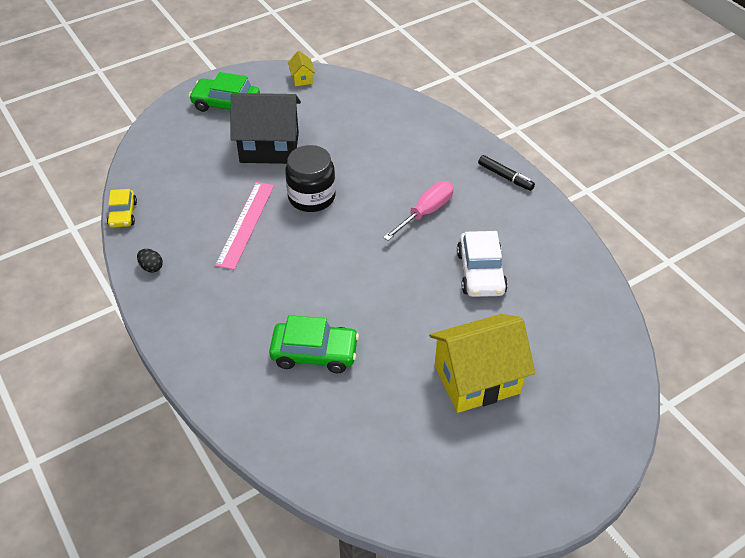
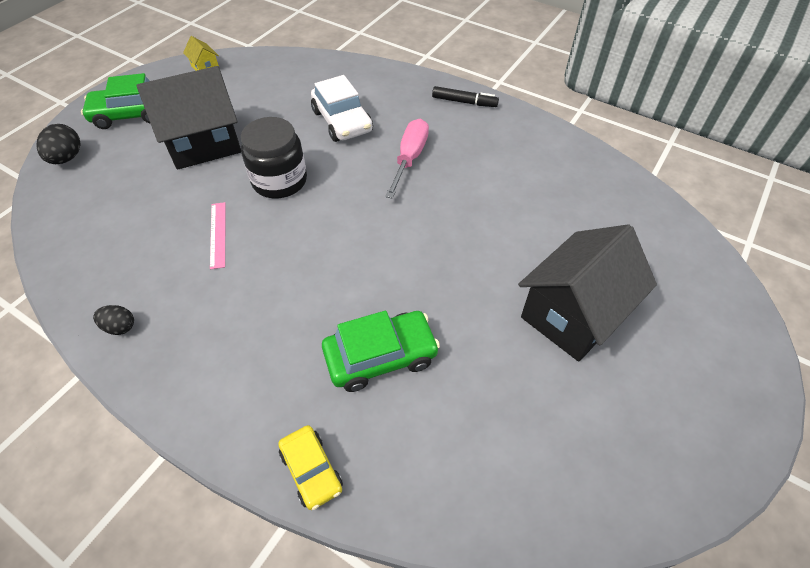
camera: 25 degrees left, 5 degrees up
(123, 214) = (52, 274): yellow car -> yellow car (311, 470)
(165, 127) = (67, 158): none -> black egg
(245, 224) = (218, 234): pink ruler -> pink ruler, size x0.59
(477, 379) = (573, 314): yellow house -> black house
(481, 272) = (502, 200): white car -> white car (342, 121)

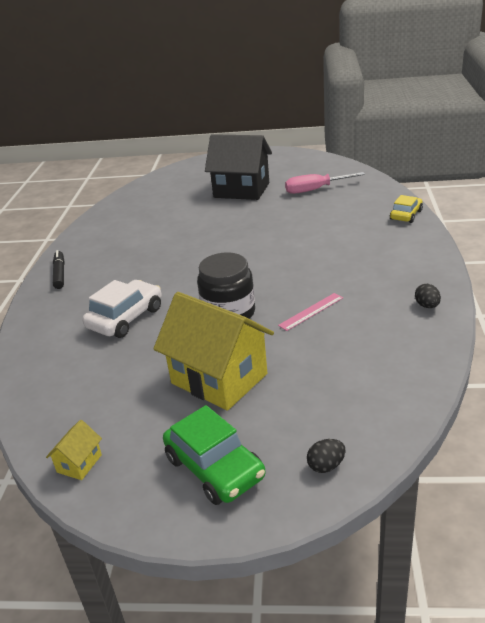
camera: 115 degrees left, 20 degrees down
(67, 158) = (326, 466): black egg -> black egg, size x0.65
(204, 144) = (219, 378): black house -> yellow house
(380, 356) = (327, 222): green car -> none
(409, 158) = (153, 271): pink screwdriver -> pink screwdriver (315, 190)

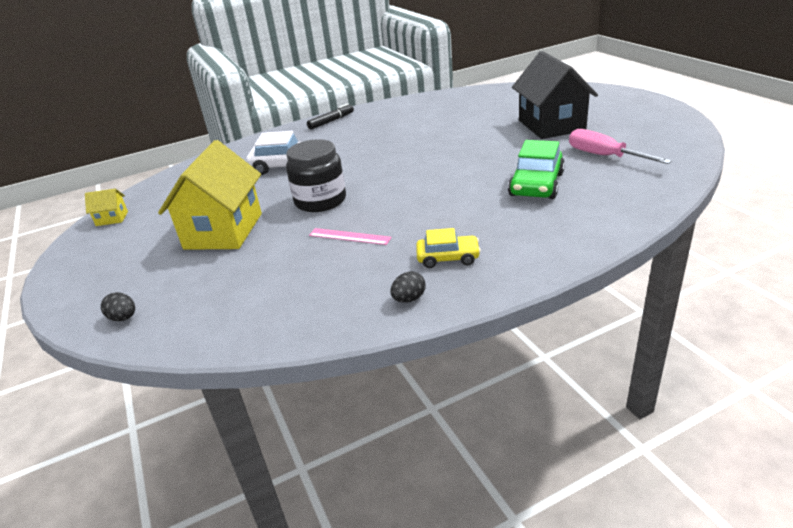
camera: 60 degrees right, 0 degrees up
(215, 467) = (114, 269): green car -> green car (536, 185)
(406, 215) = (614, 225): yellow car -> yellow car (448, 258)

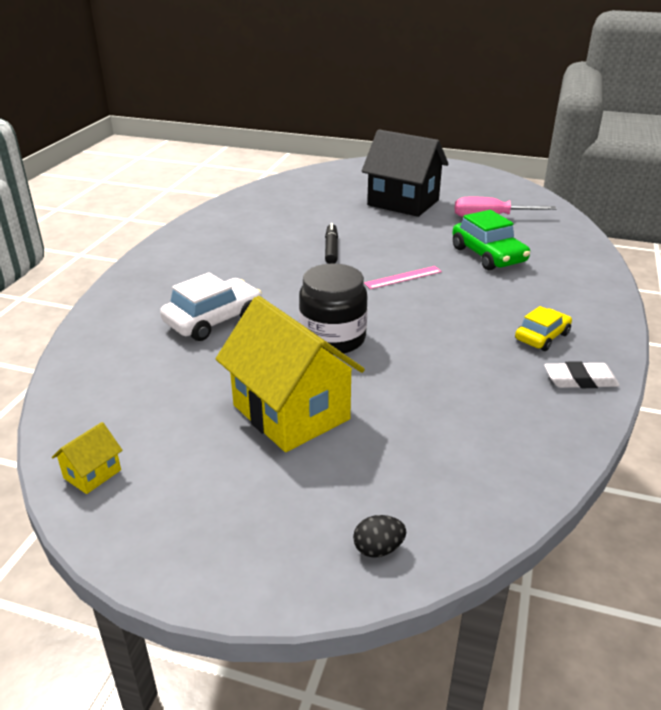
camera: 50 degrees left, 0 degrees up
(331, 121) = (162, 257): black marker -> black marker (331, 249)
(349, 236) = (432, 357): pink ruler -> pink ruler (403, 277)
(409, 299) = (580, 380): black egg -> white eraser

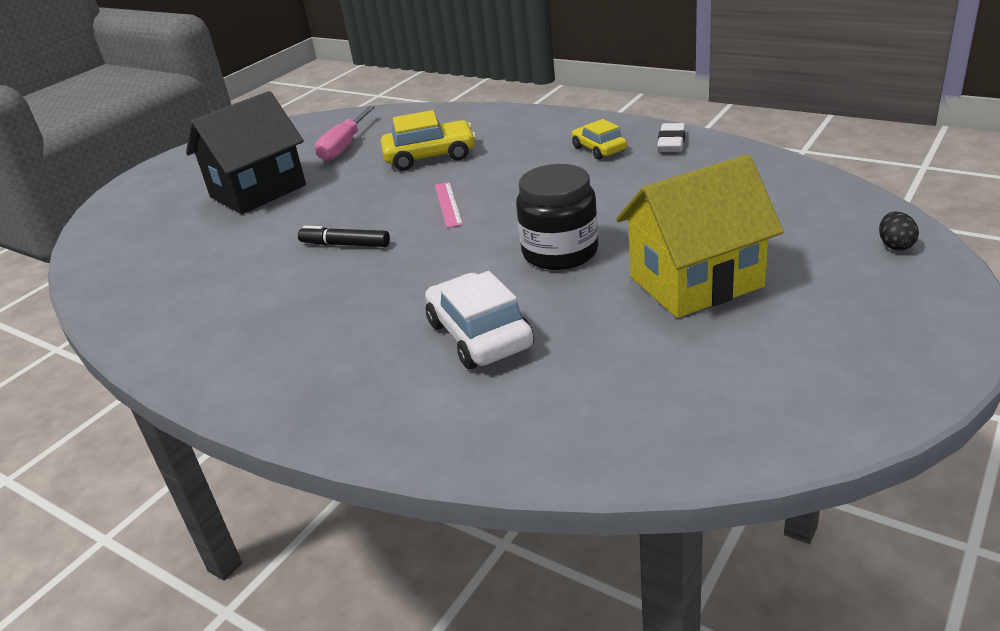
camera: 70 degrees left, 0 degrees up
(92, 474) = (799, 419): yellow house -> none
(488, 255) = (430, 156): green car -> yellow car

